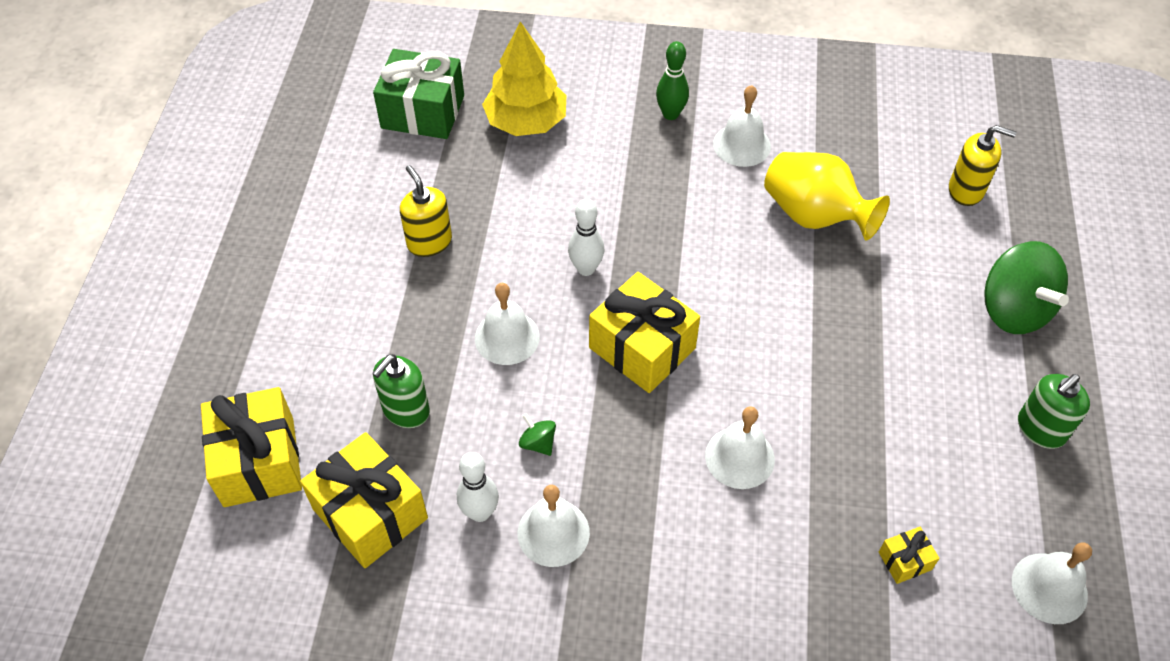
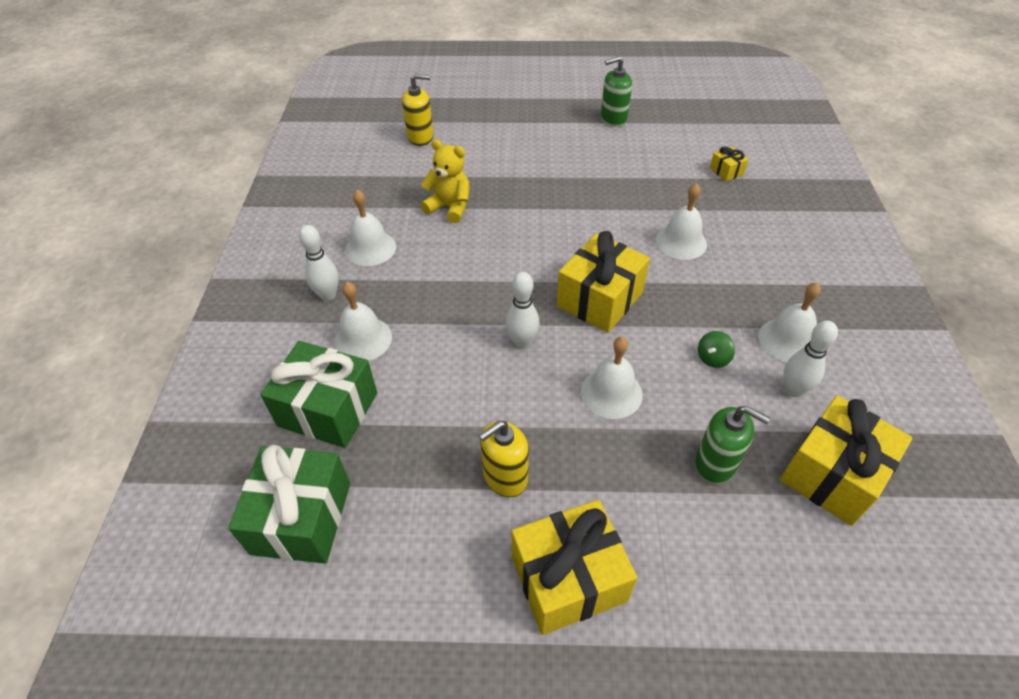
camera: 95 degrees left, 5 degrees down
(259, 461) = (824, 594): yellow gift -> yellow gift (568, 578)
(526, 122) = (328, 409): yellow tree -> green gift
(670, 114) = (328, 295): green bowling pin -> white bowling pin
(814, 216) = (450, 207): yellow vase -> yellow teddy bear
(966, 190) = (420, 137): yellow soap dispenser -> yellow soap dispenser turned 75 degrees clockwise
(1013, 309) = (524, 124): green spinning top -> none
(1040, 429) = (613, 119): green soap dispenser -> green soap dispenser turned 120 degrees clockwise
(1049, 588) = (718, 122): white bell -> white bell (363, 339)

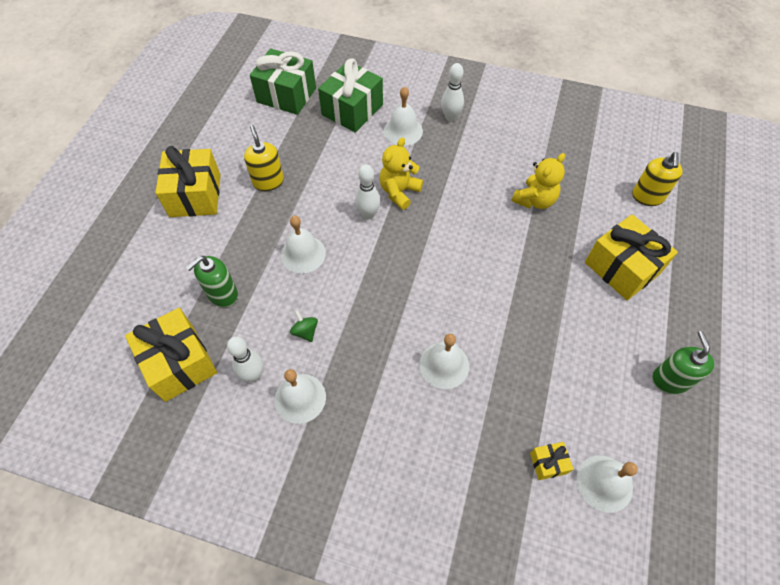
camera: 105 degrees right, 10 degrees up
(370, 248) = (494, 144): white bell -> white bell (604, 483)
(475, 320) = (399, 192): none -> yellow teddy bear
(599, 299) = (393, 275): yellow gift -> yellow gift (622, 268)

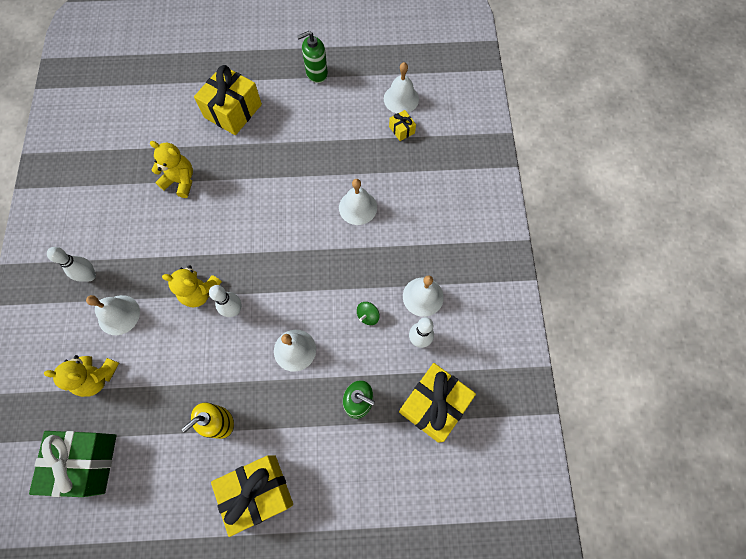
camera: 110 degrees left, 10 degrees up
(352, 110) = (97, 377): green gift -> yellow teddy bear
(647, 197) = (155, 103): yellow soap dispenser -> none

